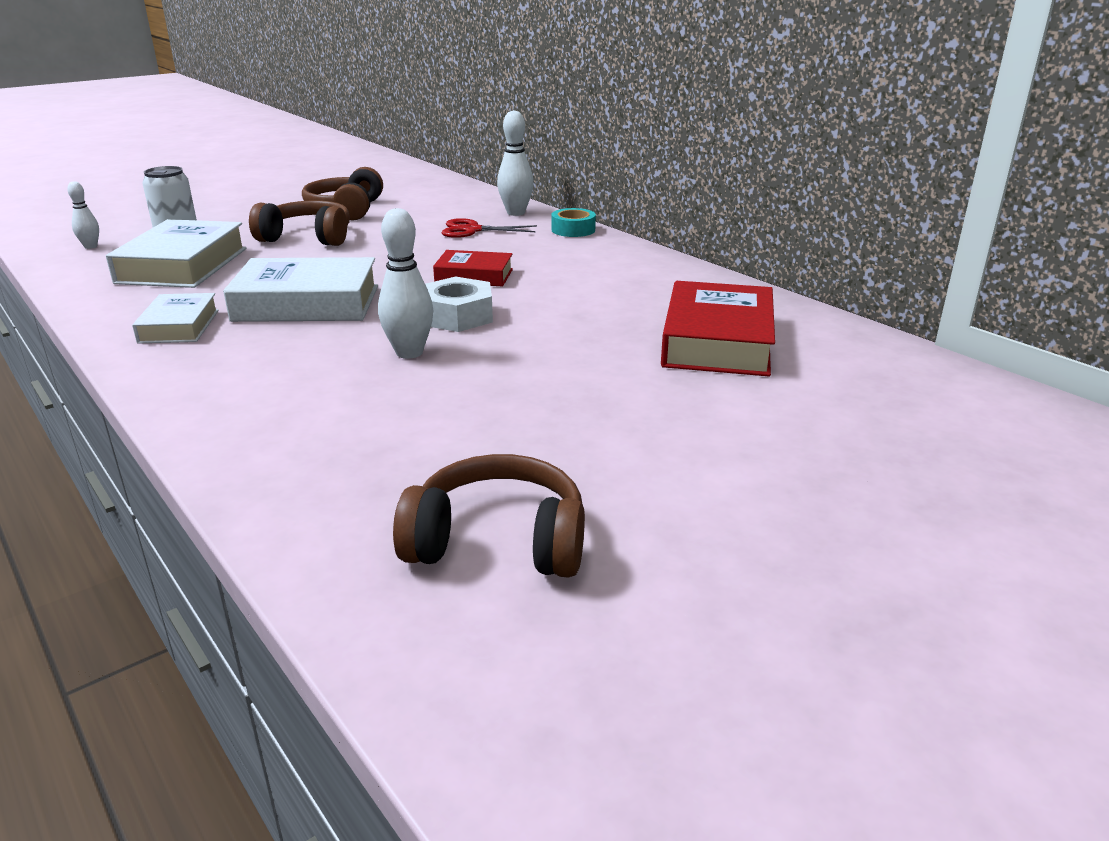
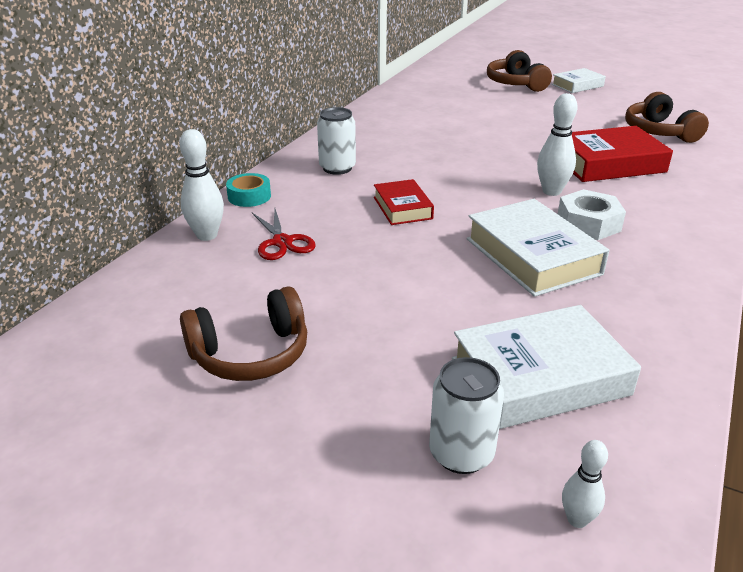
camera: 115 degrees left, 5 degrees up
(179, 326) = (640, 294): white book -> white book (577, 85)
(307, 238) = (381, 332): brown headphones -> brown headphones (516, 83)
(457, 316) = (482, 193): white nut -> white nut (588, 223)
(603, 267) = (337, 168): none -> white can
(717, 341) = (431, 122): red book -> red book (608, 163)

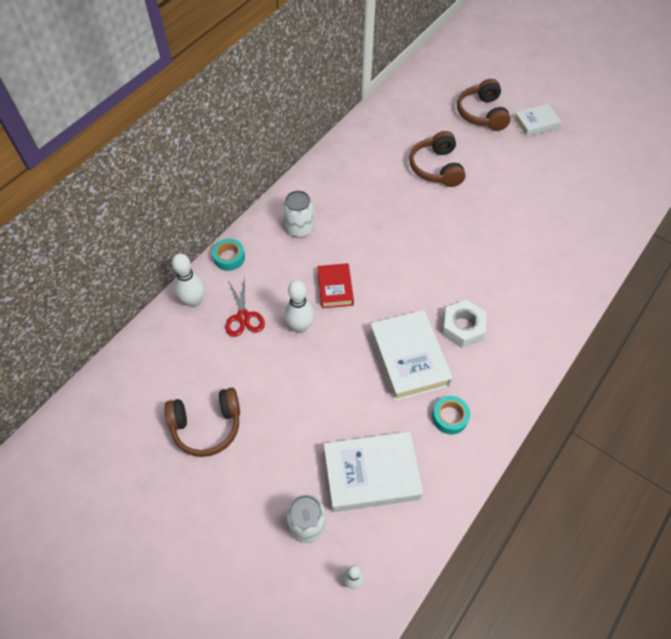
camera: 10 degrees right, 25 degrees up
(551, 191) = (451, 283): white bowling pin -> white bowling pin (300, 326)
(608, 163) = (510, 251): red book -> none
(622, 303) = (450, 417): none -> turquoise tape
(659, 132) = (573, 210): brown headphones -> brown headphones (436, 168)

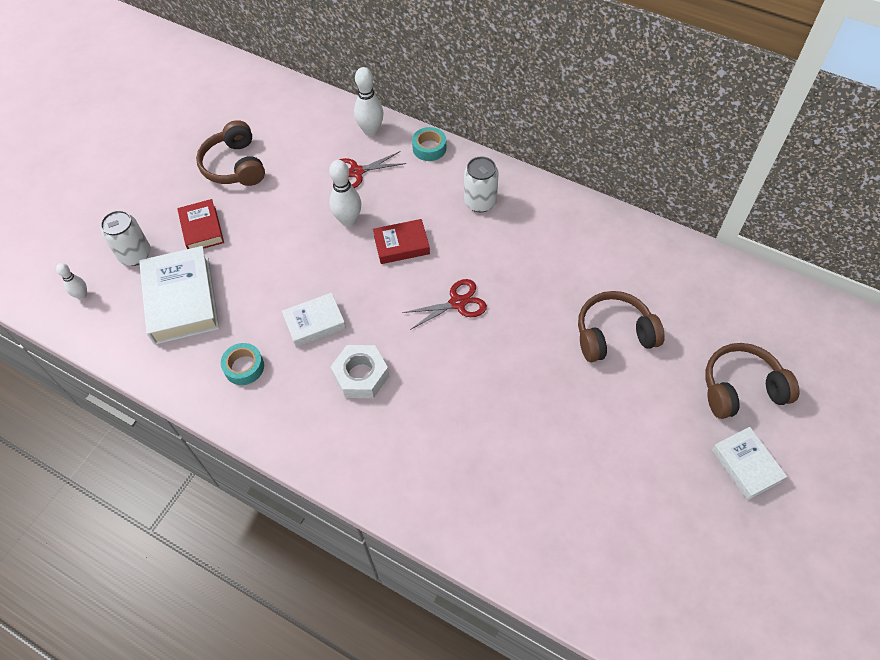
camera: 85 degrees right, 0 degrees up
(285, 457) = (202, 229): none -> red book
(399, 255) = (457, 303): none -> red scissors
(408, 359) = (315, 323): white book -> white book, size x0.58

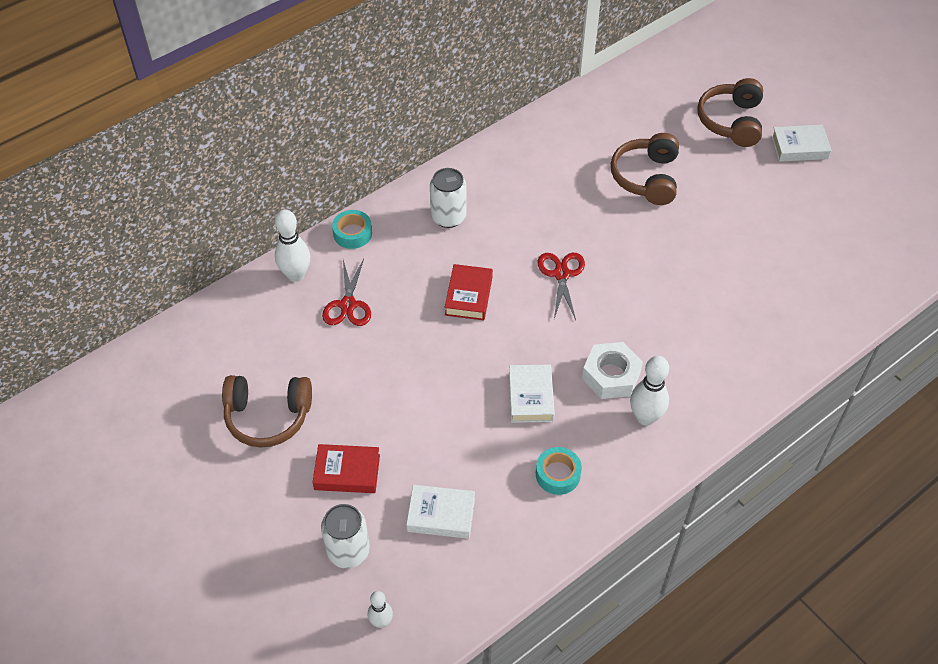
camera: 70 degrees left, 5 degrees down
(182, 300) = (441, 515): white book -> white book, size x0.58
(348, 220) = (412, 331): white bowling pin -> white bowling pin (645, 417)

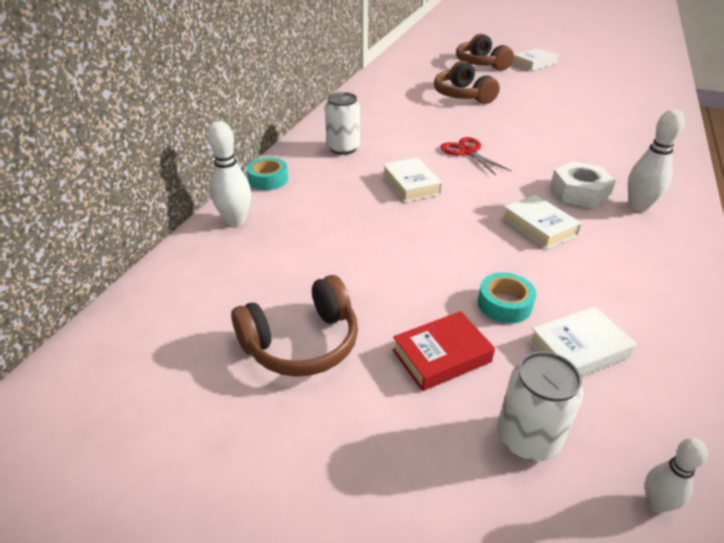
camera: 30 degrees left, 15 degrees down
(348, 305) = (308, 224): red scissors -> none
(468, 296) = (411, 185): red book -> white book
(558, 474) = (631, 269): turquoise tape -> turquoise tape (504, 304)

